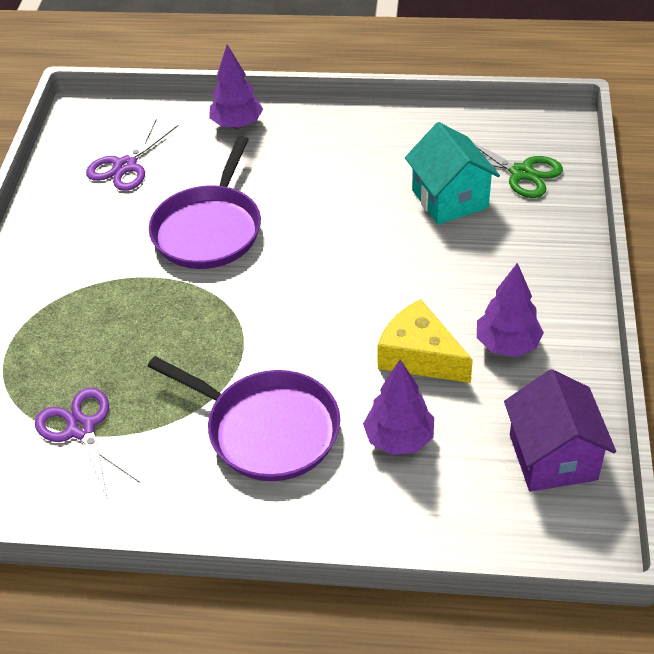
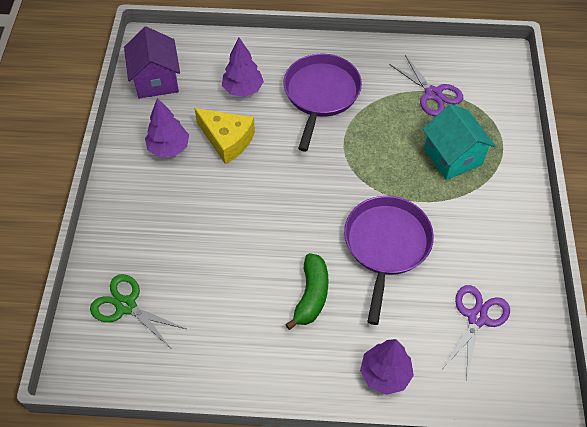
camera: 175 degrees right, 10 degrees up
(267, 429) = (321, 94): purple pan -> purple pan turned 75 degrees clockwise
(307, 183) = (311, 295): none -> green banana
(450, 199) = (191, 276): turquoise house -> turquoise house (452, 156)

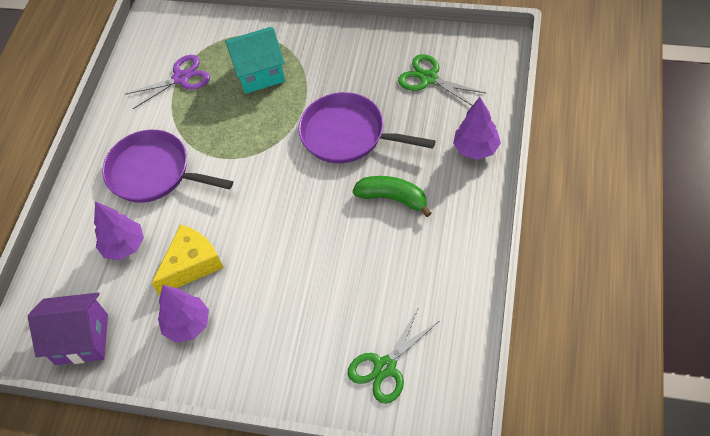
camera: 75 degrees left, 0 degrees up
(477, 318) = (429, 78): purple scissors -> green scissors

